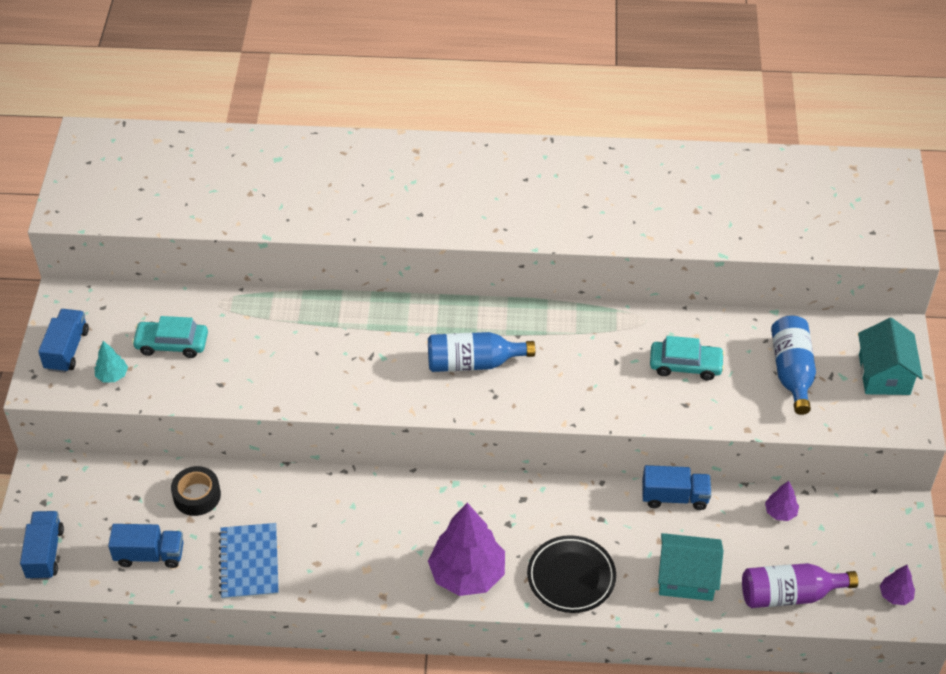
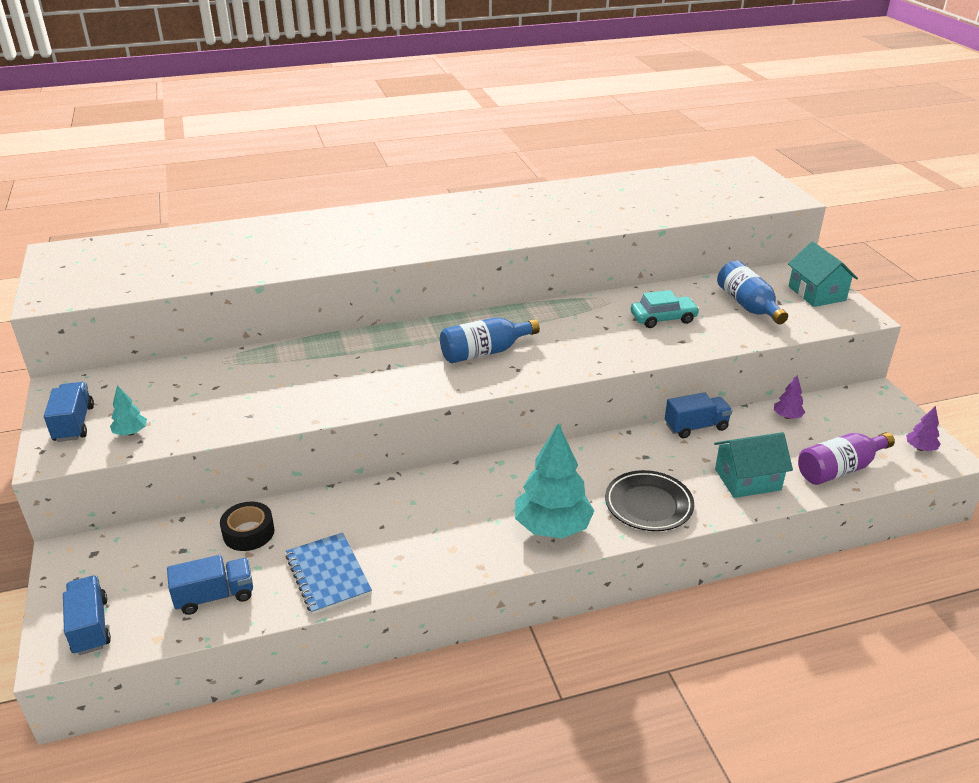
camera: 20 degrees left, 15 degrees down
(172, 344) = (187, 397): turquoise car -> none
(467, 574) = (552, 527): purple tree -> turquoise tree

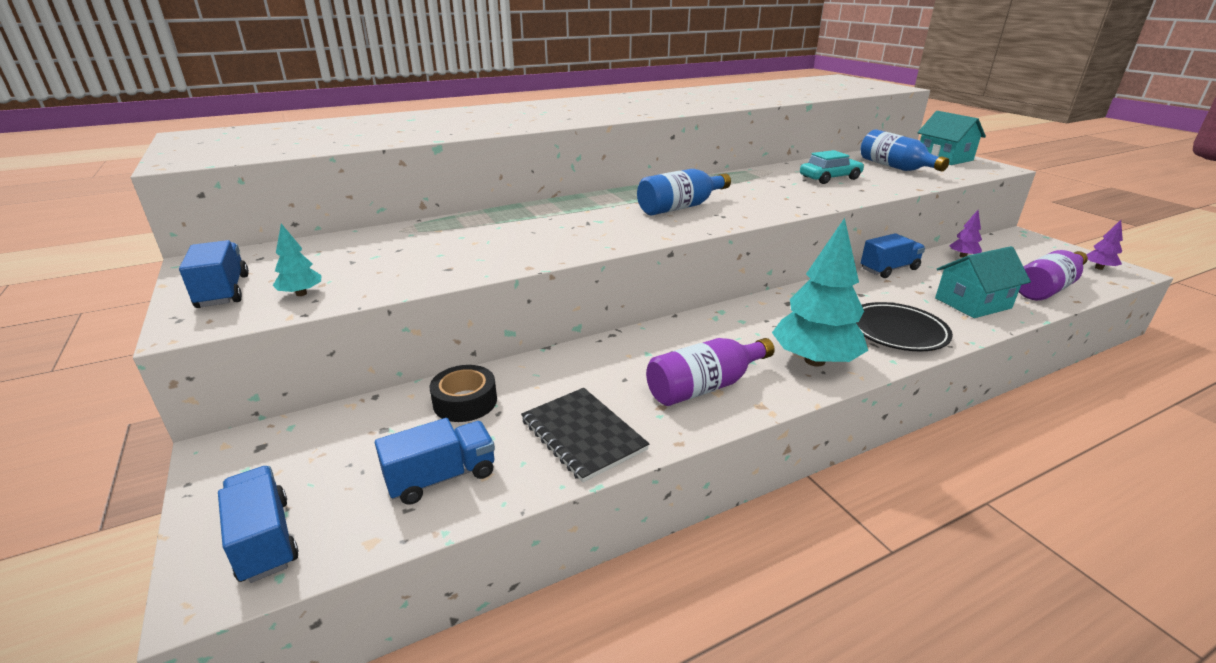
camera: 10 degrees left, 5 degrees down
(328, 574) = (583, 435): blue notebook -> black notebook
(444, 542) = (705, 386): none -> purple bottle

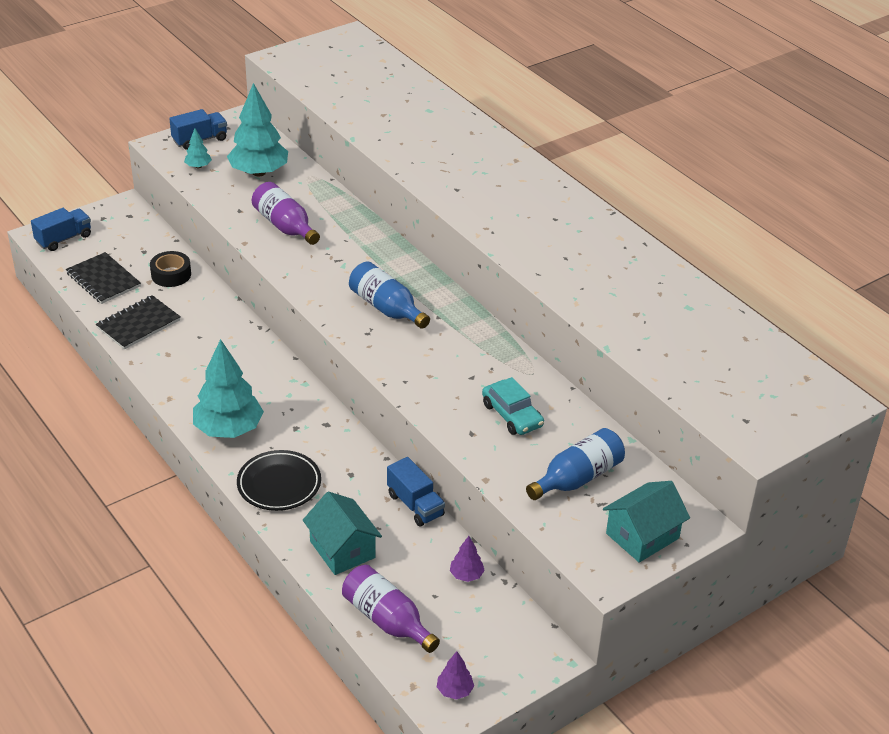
camera: 80 degrees right, 10 degrees up
(363, 255) = (259, 172): none -> turquoise tree
(441, 477) = (103, 280): blue truck -> black notebook
(705, 386) = (191, 373): purple bottle -> purple bottle (285, 226)

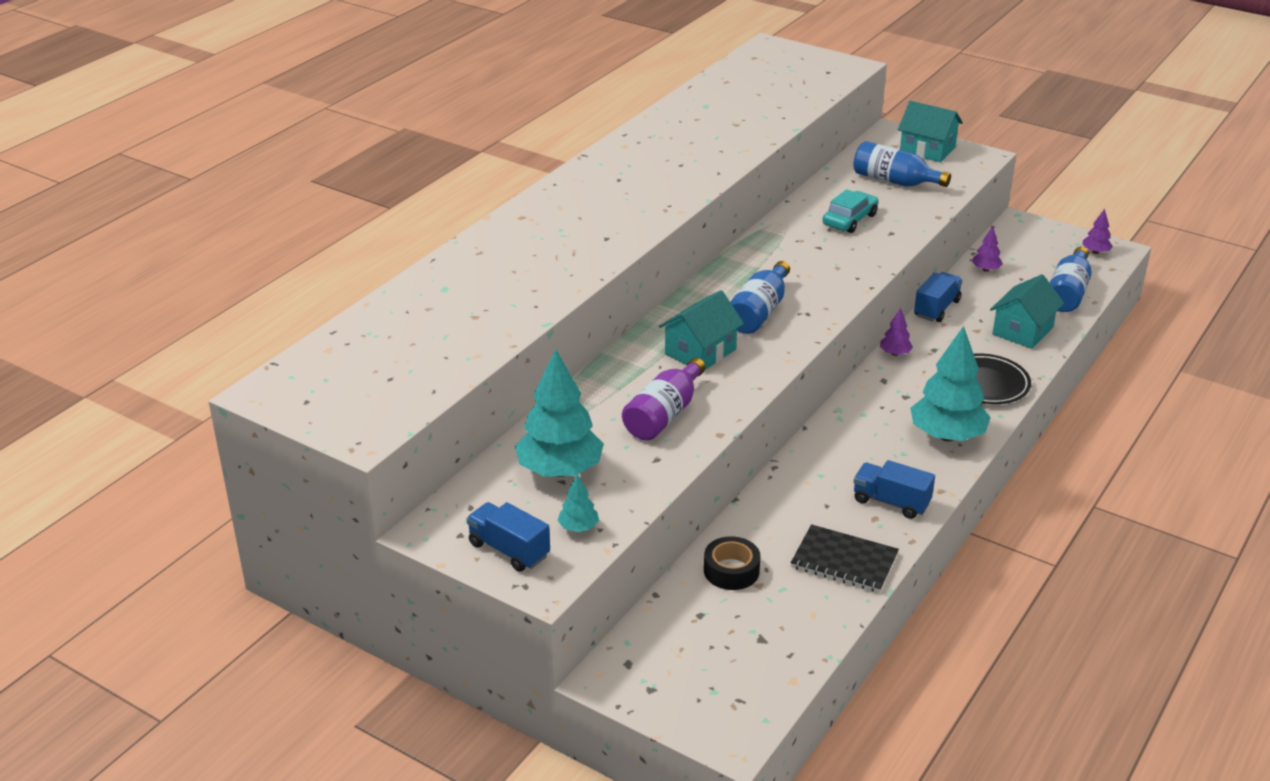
camera: 110 degrees left, 5 degrees down
(64, 239) = (726, 708): blue truck -> blue truck (891, 502)
(103, 280) = (785, 627): black notebook -> none
(351, 263) = (700, 352): none -> turquoise house
(360, 446) = (895, 353): none -> purple tree
(387, 620) = (1068, 293): purple bottle -> blue bottle

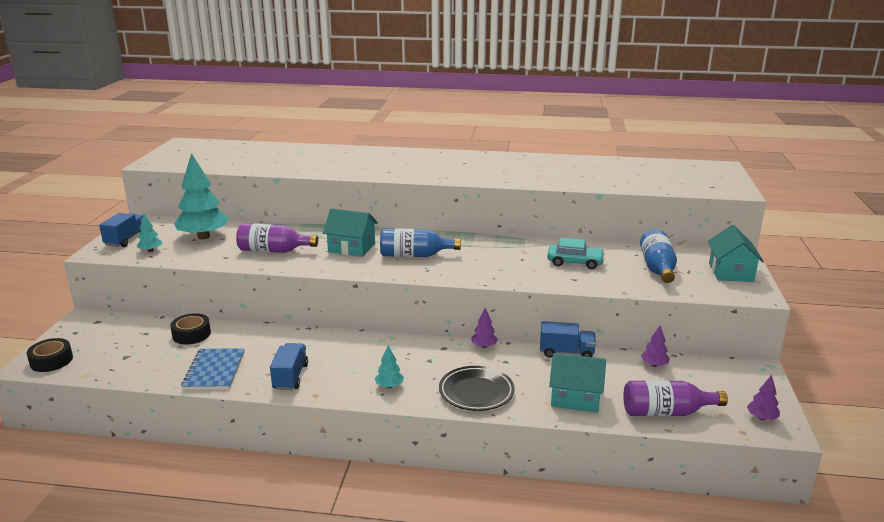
camera: 65 degrees right, 10 degrees down
(731, 716) = (51, 361): none -> black tape
(844, 561) = (214, 371): black notebook -> blue notebook
(947, 436) = (389, 386): turquoise tree -> turquoise tree, size x0.45
(1068, 293) = (666, 412): blue bottle -> purple bottle

